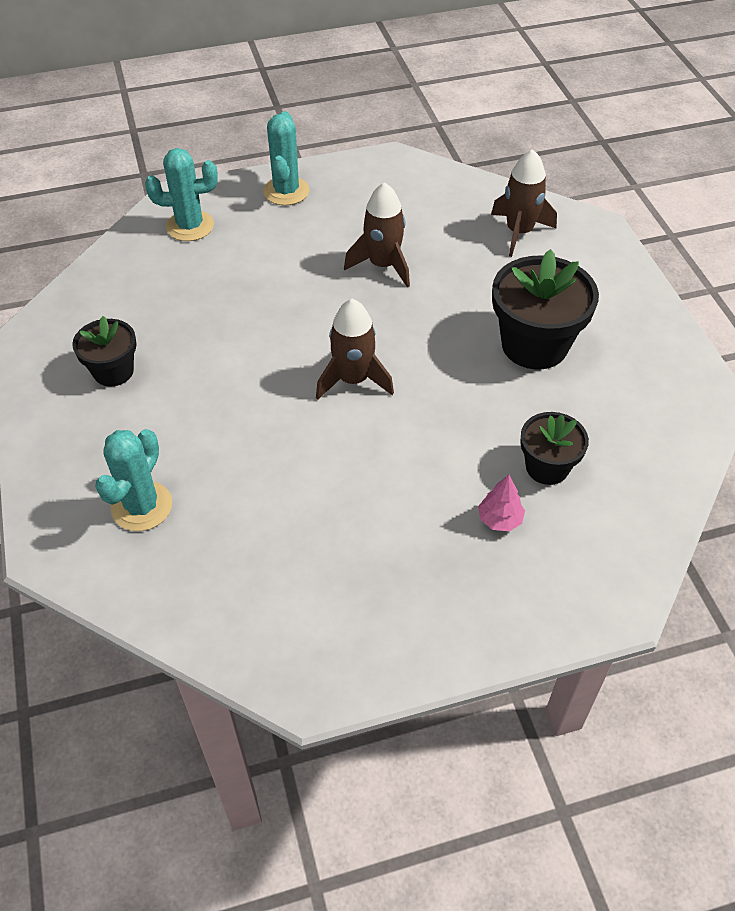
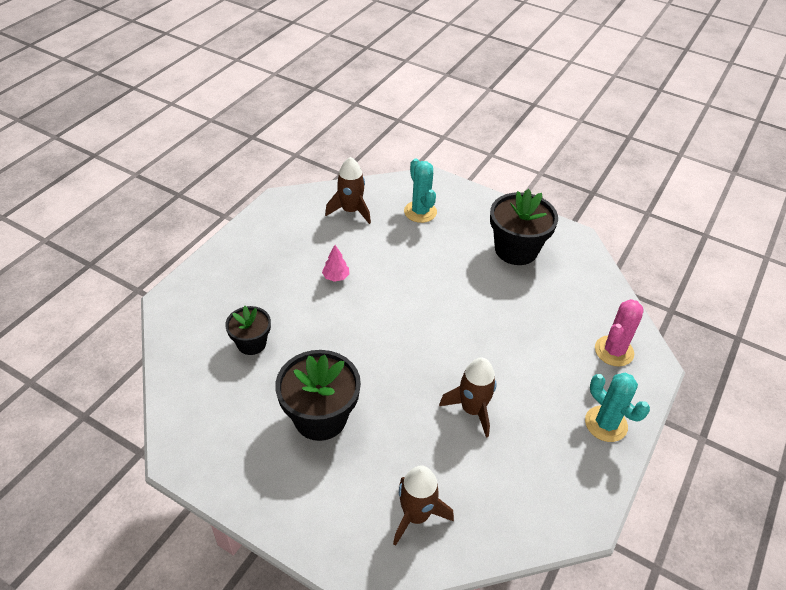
camera: 135 degrees right, 5 degrees down
(113, 371) = (516, 250): black flower pot -> black flower pot, size x1.70
(190, 226) = (614, 351): turquoise cactus -> pink cactus
(353, 380) = (400, 322): brown rocket -> brown rocket (351, 211)
(500, 519) = (255, 302): pink tree -> pink tree (336, 277)

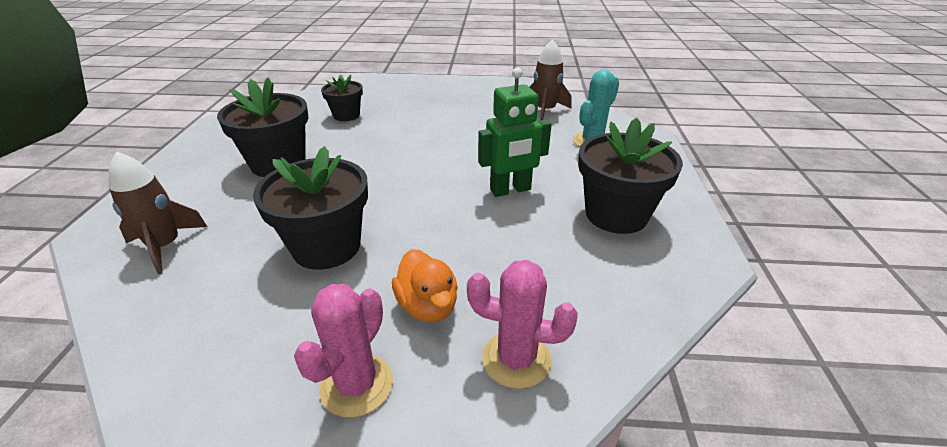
camera: 65 degrees right, 10 degrees down
(336, 277) = (453, 126): pink tree -> none
(458, 285) = (510, 190): none -> green robot
(472, 409) = (326, 247): brown rocket -> black flower pot
(558, 373) = (428, 306): none -> orange duck
(606, 424) = (357, 385): turquoise cactus -> pink cactus

